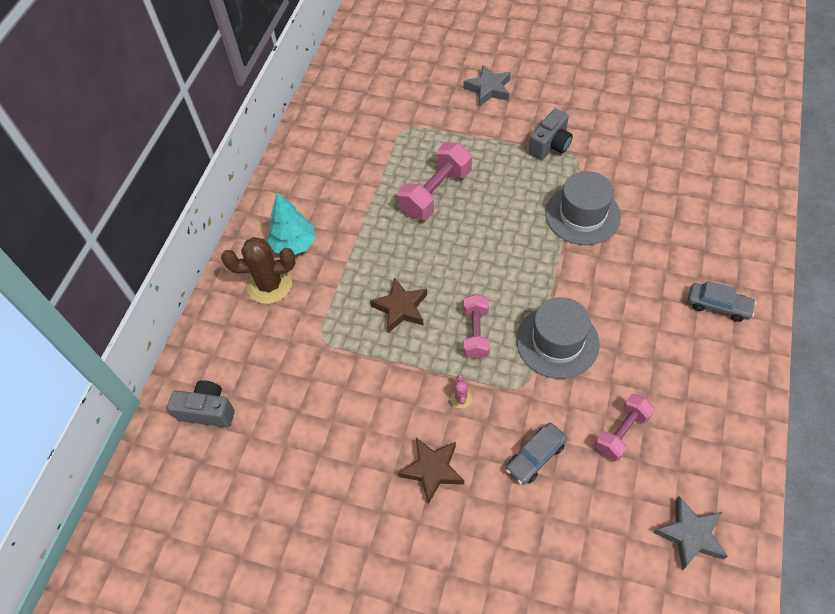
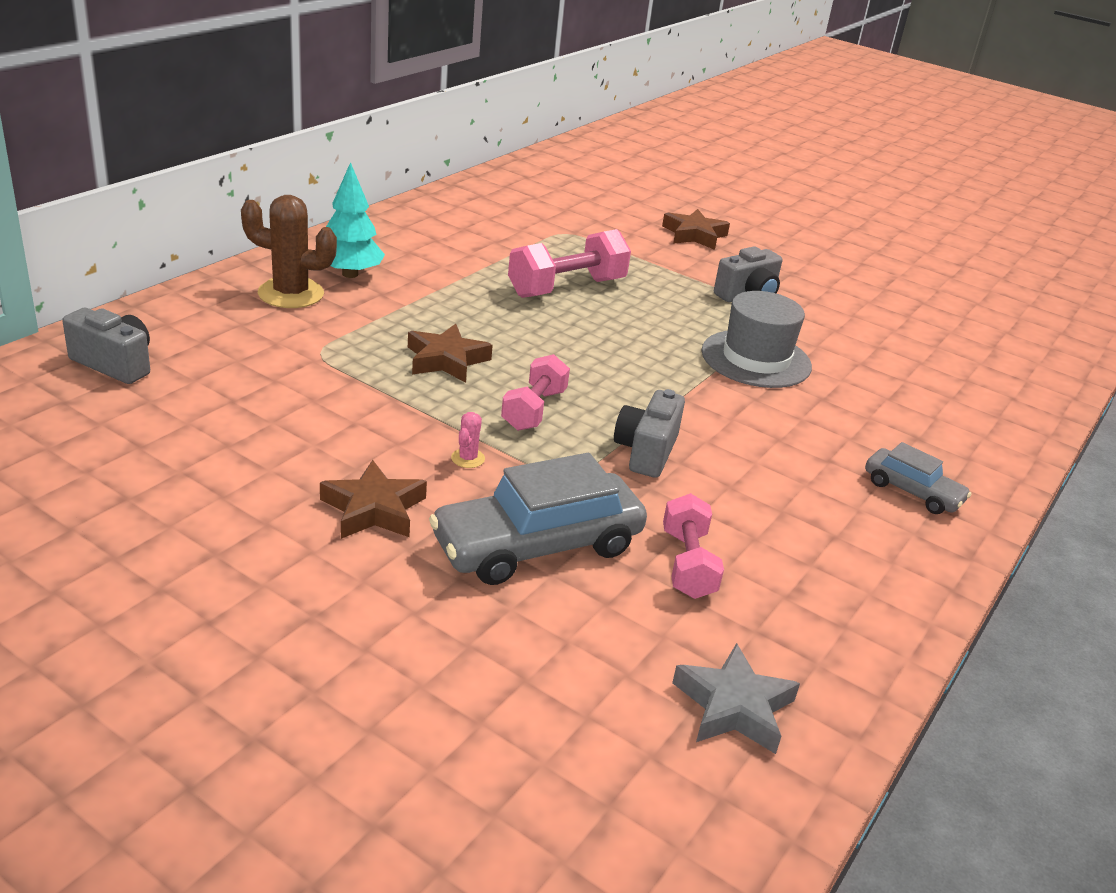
camera: 10 degrees right, 25 degrees down
(488, 89) = (694, 235): grey star -> brown star
(535, 457) = (537, 545): grey car -> grey car, size x1.85
(557, 342) = (646, 452): grey hat -> grey camera
(622, 432) = (687, 564): pink dumbbell -> pink dumbbell turned 60 degrees counterclockwise

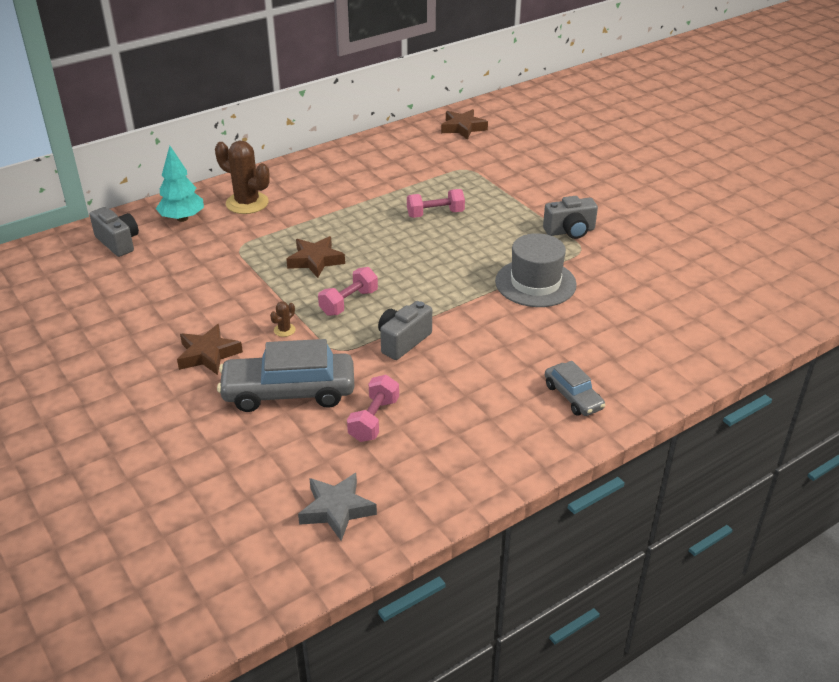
camera: 25 degrees right, 5 degrees up
(350, 274) = (293, 191): turquoise tree -> turquoise tree (182, 218)
(468, 458) = (284, 330): pink cactus -> brown cactus
(567, 288) = (435, 214): pink dumbbell -> pink dumbbell, size x0.65
(694, 235) = (567, 177): brown star -> brown star (463, 128)

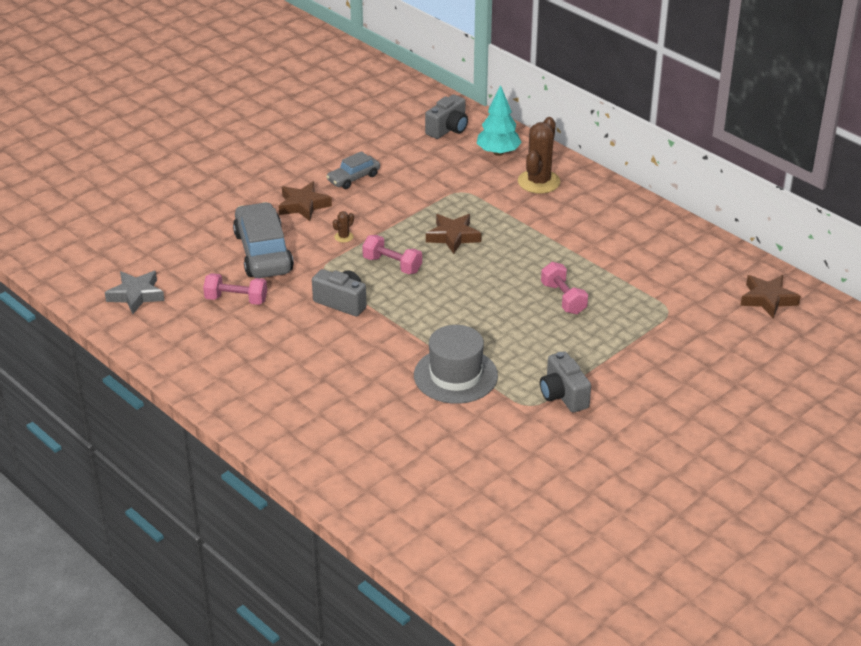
camera: 80 degrees right, 0 degrees up
(284, 330) = (344, 237): brown cactus -> brown cactus turned 75 degrees counterclockwise
(573, 397) = (282, 408): grey car -> grey car (353, 178)

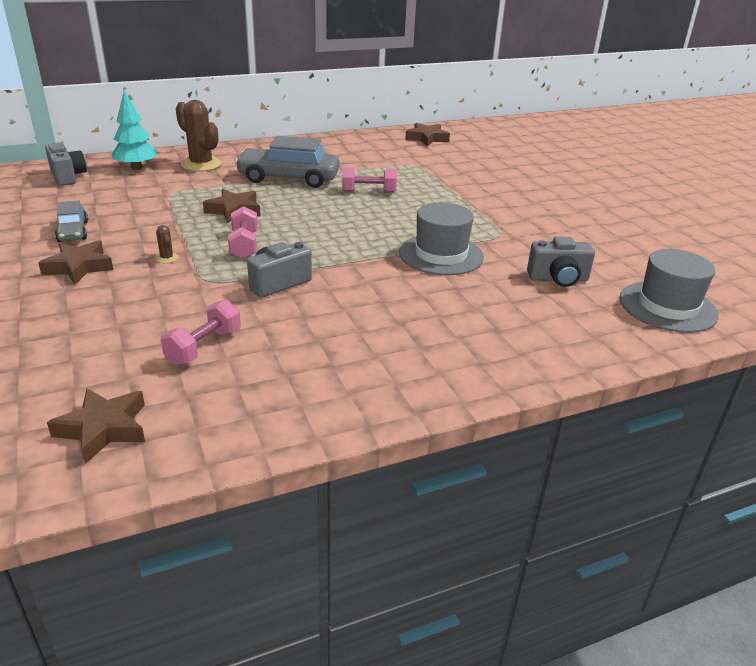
camera: 70 degrees left, 5 degrees down
(136, 295) = (103, 429): grey star -> brown star
(263, 252) = (133, 309): grey car -> grey car (288, 178)
(392, 265) = (244, 245): pink dumbbell -> pink dumbbell turned 60 degrees counterclockwise
(451, 533) = (667, 306): none -> grey hat
(563, 395) = (495, 220): grey camera -> grey camera (558, 279)

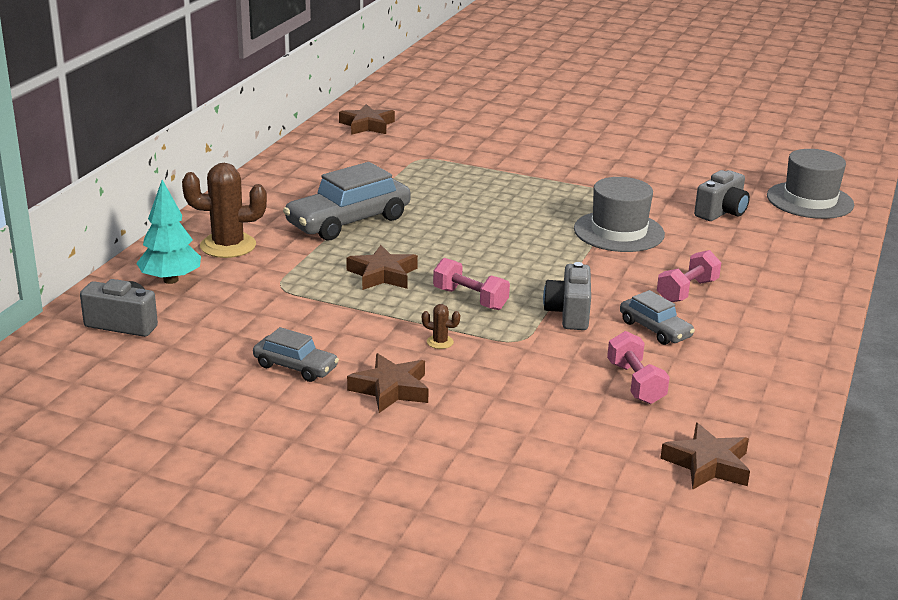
camera: 45 degrees left, 5 degrees down
(306, 323) = (655, 329): none -> grey car
(368, 191) = (446, 203): pink dumbbell -> pink dumbbell (687, 291)

